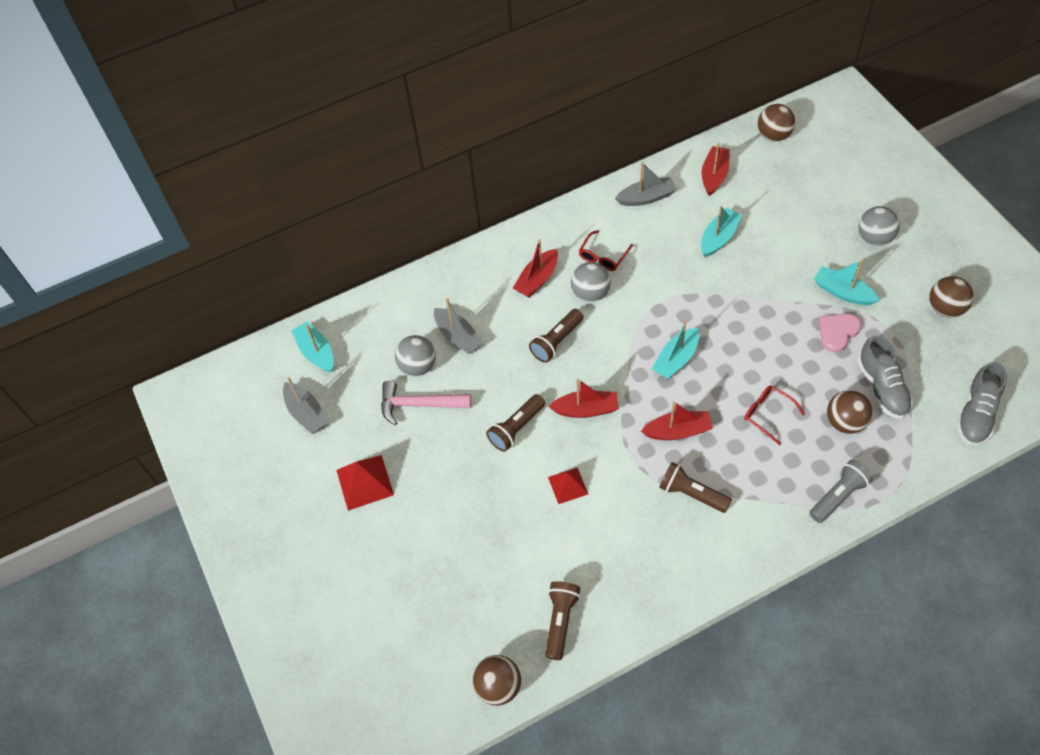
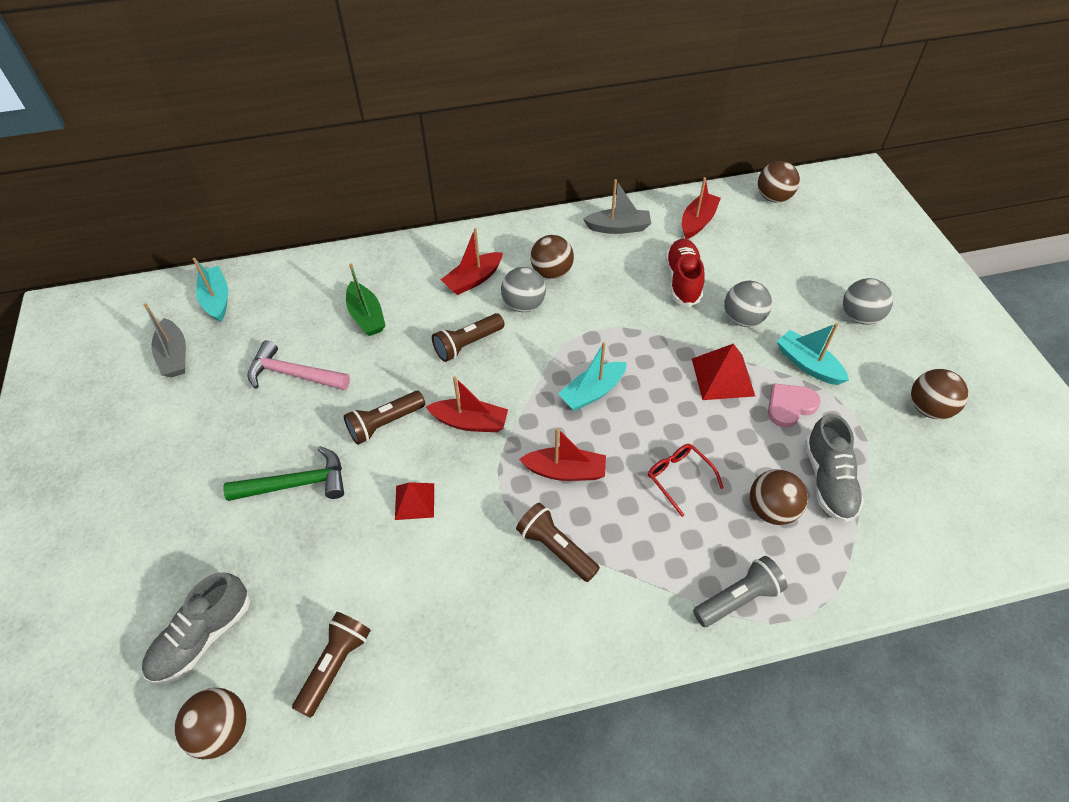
camera: 10 degrees right, 5 degrees down
(364, 482) = (195, 441): red pyramid -> red pyramid (722, 377)
(418, 366) = (311, 336): grey ball -> grey ball (743, 319)
(458, 336) = (366, 316): grey boat -> green boat
(467, 495) = (297, 484): none -> green hammer
(603, 256) = (551, 272): red glasses -> brown ball
(718, 238) = (683, 280): turquoise boat -> red shoe
(976, 414) = (943, 541): grey shoe -> grey shoe (203, 637)

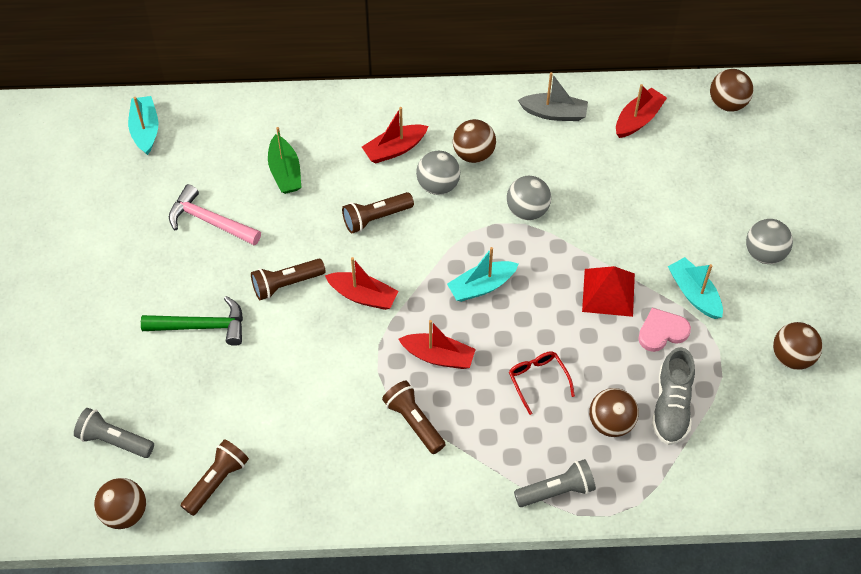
camera: 10 degrees right, 5 degrees up
(174, 356) = (103, 183): grey boat -> none
(203, 637) = (114, 440): grey shoe -> grey flashlight
(414, 501) = (301, 360): red pyramid -> none
(683, 280) = (602, 184): red shoe -> none
(743, 319) = (648, 236): grey ball -> grey ball (527, 210)

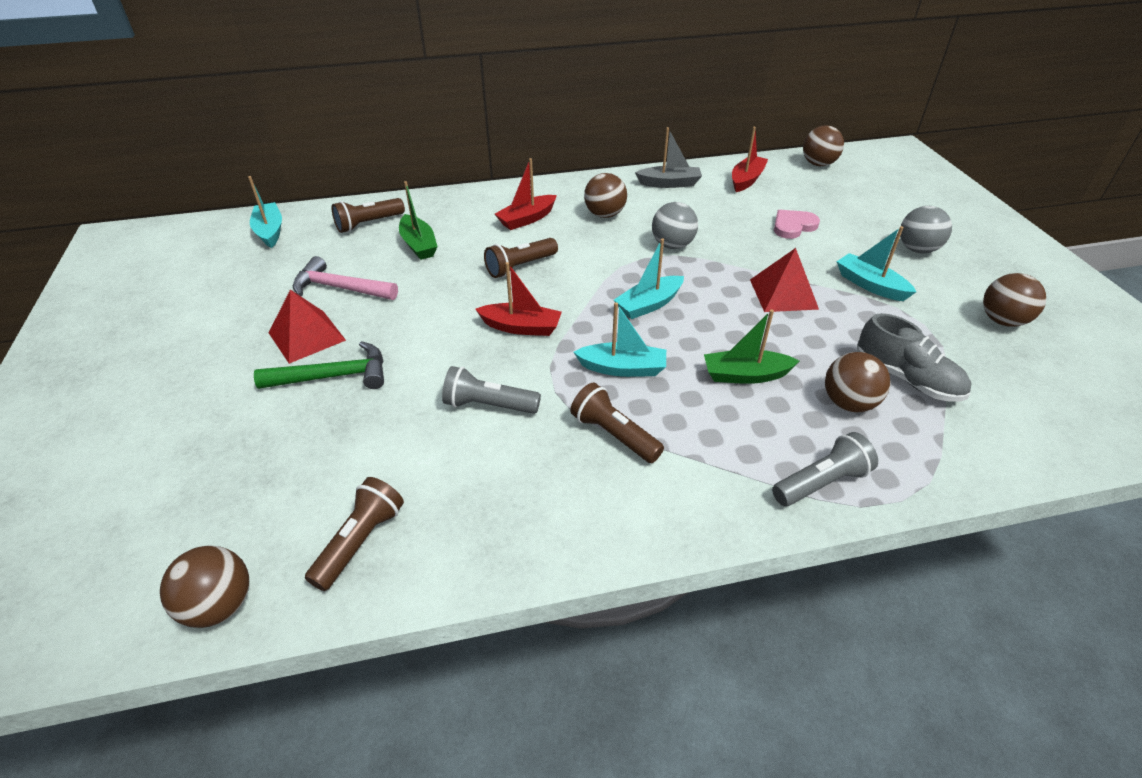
camera: 10 degrees left, 15 degrees down
(114, 440) = (211, 512): grey flashlight -> grey flashlight (489, 405)
(180, 277) = (306, 336): none -> red pyramid
(286, 284) = (432, 328): brown flashlight -> brown flashlight (368, 224)
(438, 185) = (577, 238): grey ball -> none
(438, 356) = (622, 368): red boat -> turquoise boat
(538, 380) = (745, 375): red glasses -> green boat
(662, 331) = (856, 317): pink heart -> pink heart (793, 226)
(671, 406) = (906, 378): grey shoe -> grey shoe turned 45 degrees counterclockwise

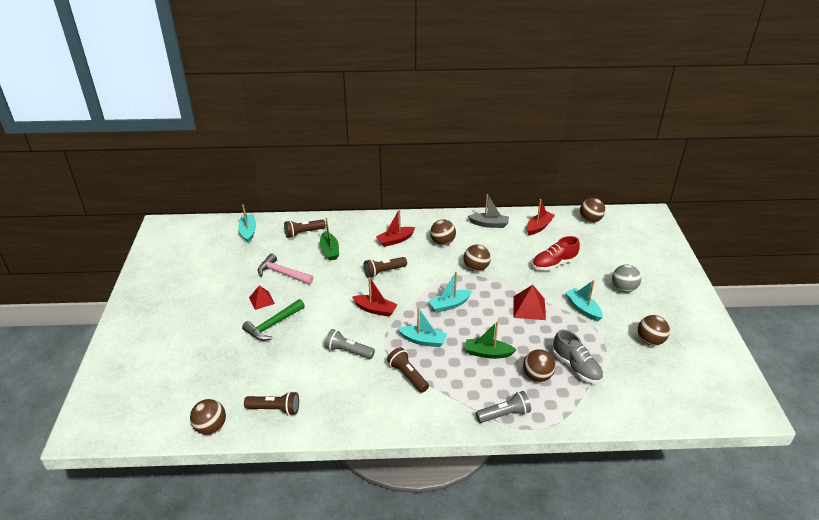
camera: 10 degrees right, 5 degrees down
(306, 336) = (261, 300): red pyramid -> red pyramid, size x0.66
(334, 376) = (273, 325): green hammer -> green hammer turned 135 degrees clockwise
(360, 541) = (275, 409): brown flashlight -> brown flashlight turned 60 degrees clockwise
(672, 245) = (476, 268): grey ball -> brown ball
(793, 226) = (554, 264): pink heart -> red shoe

